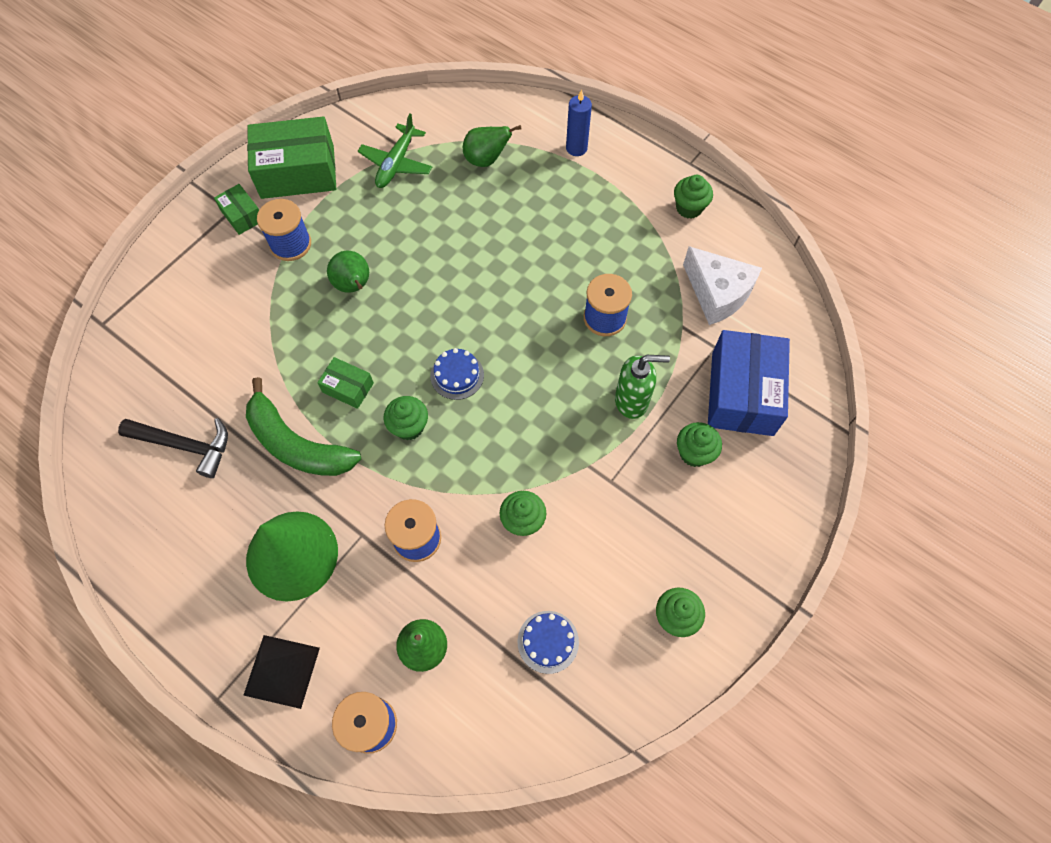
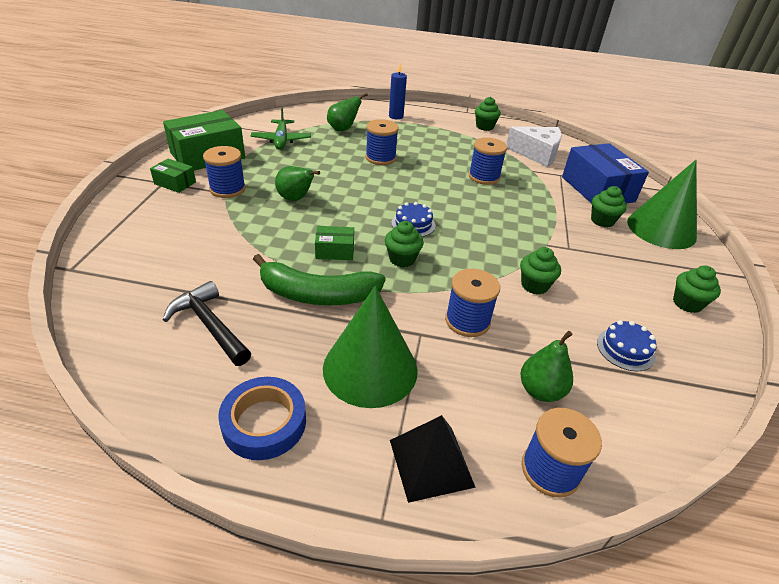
camera: 30 degrees left, 25 degrees down
(179, 572) = (264, 423): none -> blue tape
(185, 445) = (209, 325): black hammer -> black hammer turned 120 degrees counterclockwise
(497, 237) = (380, 158): none -> blue spool
(632, 401) = (540, 208): green soap dispenser -> none
(761, 496) = (661, 229): none -> green cone

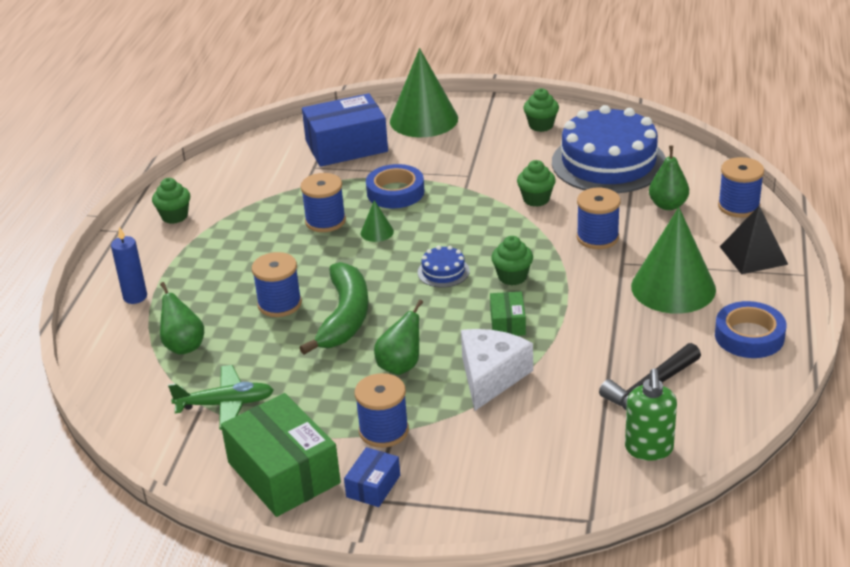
camera: 85 degrees left, 5 degrees down
(129, 312) = (649, 449): none -> green soap dispenser
(175, 183) = (373, 486): green box -> blue box
(317, 294) = (585, 326): green banana -> green banana (345, 317)
(470, 197) = (377, 232): none -> green cone
(531, 208) = (395, 192): none -> blue tape
(537, 154) = (260, 179): white cheese -> white cheese (491, 377)
(602, 221) = (414, 151): green cupcake -> none
(625, 349) = (608, 162): blue cake -> blue cake, size x2.42

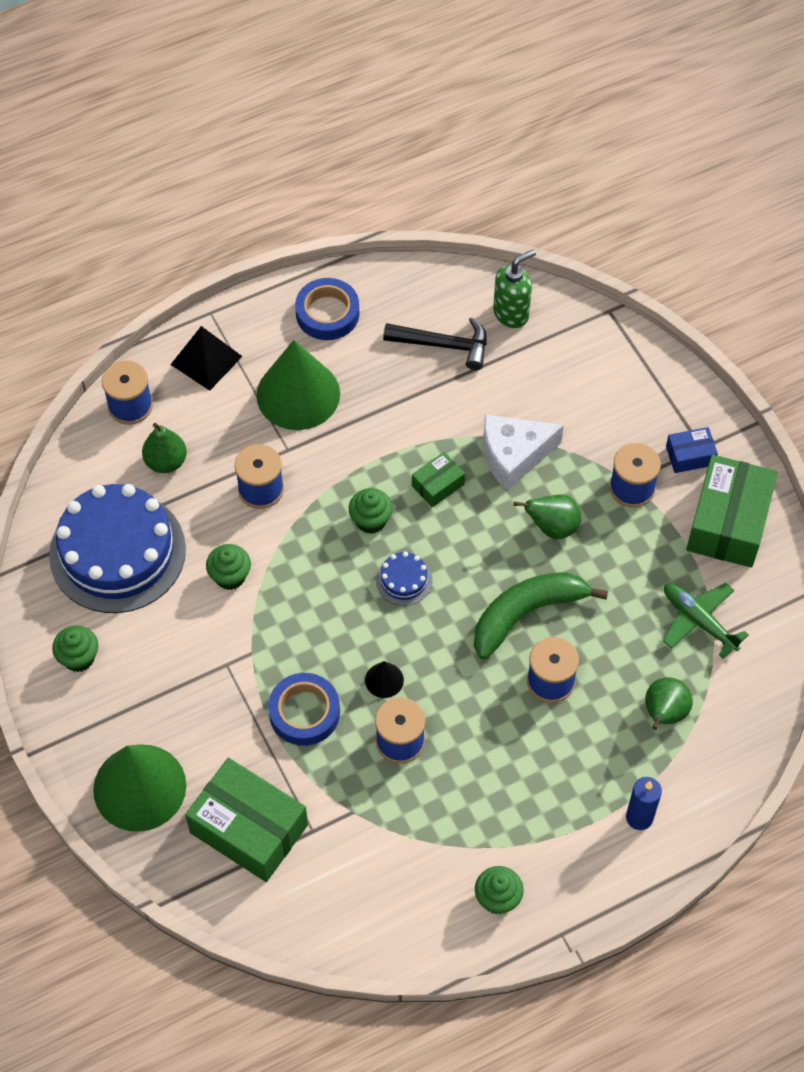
camera: 130 degrees left, 25 degrees up
(346, 146) = (249, 828): blue box -> green box
(377, 232) = (384, 680): green cone -> black cone

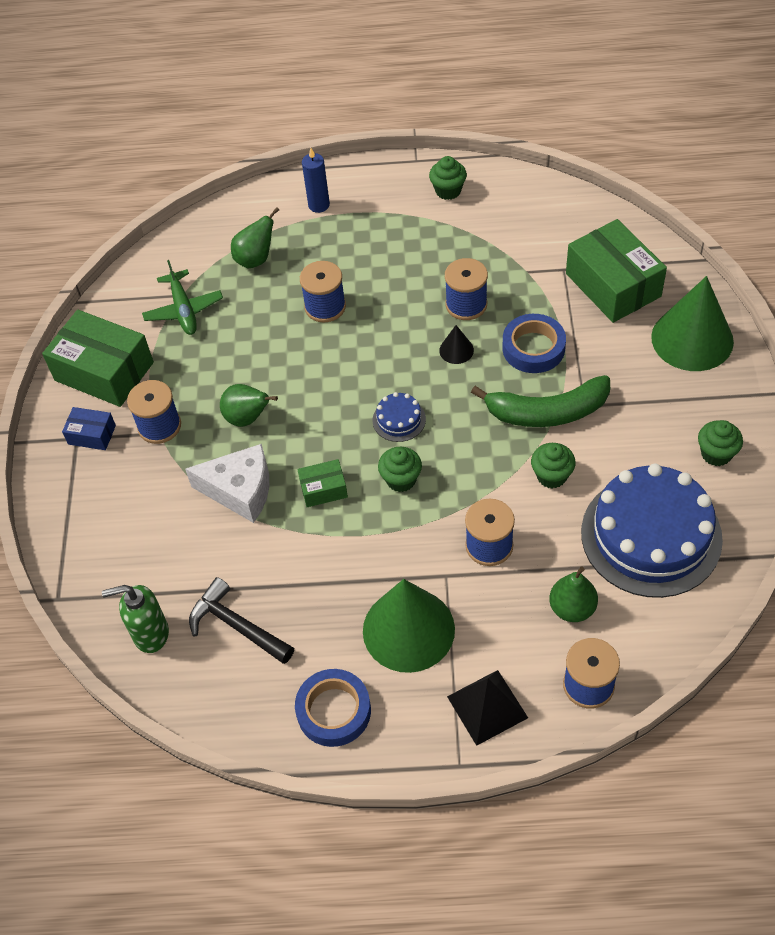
camera: 150 degrees left, 5 degrees down
(526, 614) = (313, 359): green banana -> green banana (547, 412)
(728, 522) = (104, 371): green box -> green box turned 75 degrees clockwise

